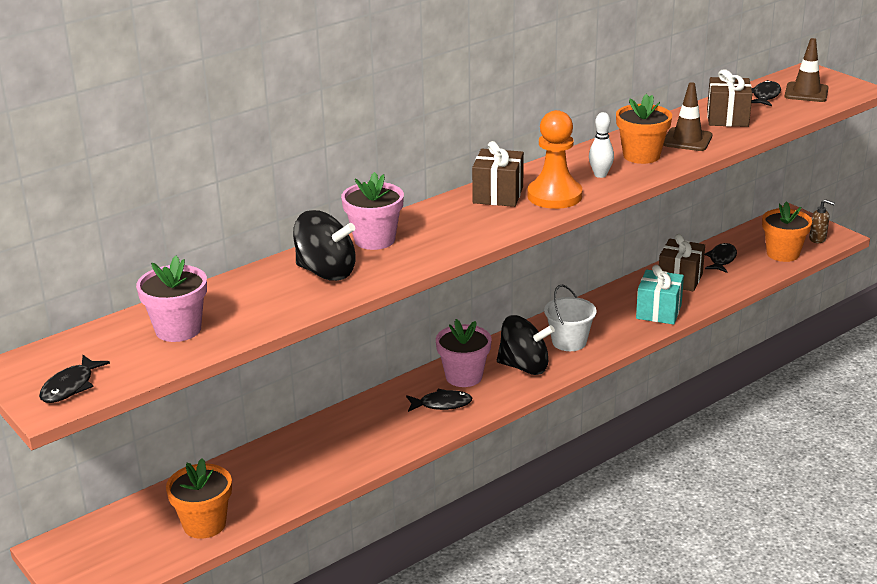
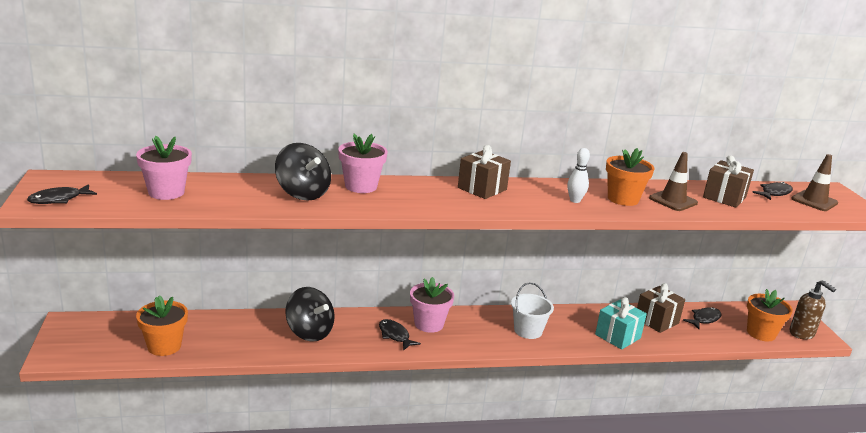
camera: 25 degrees right, 5 degrees down
(442, 404) = (395, 335): black fish -> black fish turned 150 degrees counterclockwise
(524, 367) = (478, 334): black spinning top -> black spinning top (309, 332)
(554, 196) = (522, 202): orange pawn -> none
(818, 239) = (802, 333): brown soap dispenser -> brown soap dispenser, size x1.59

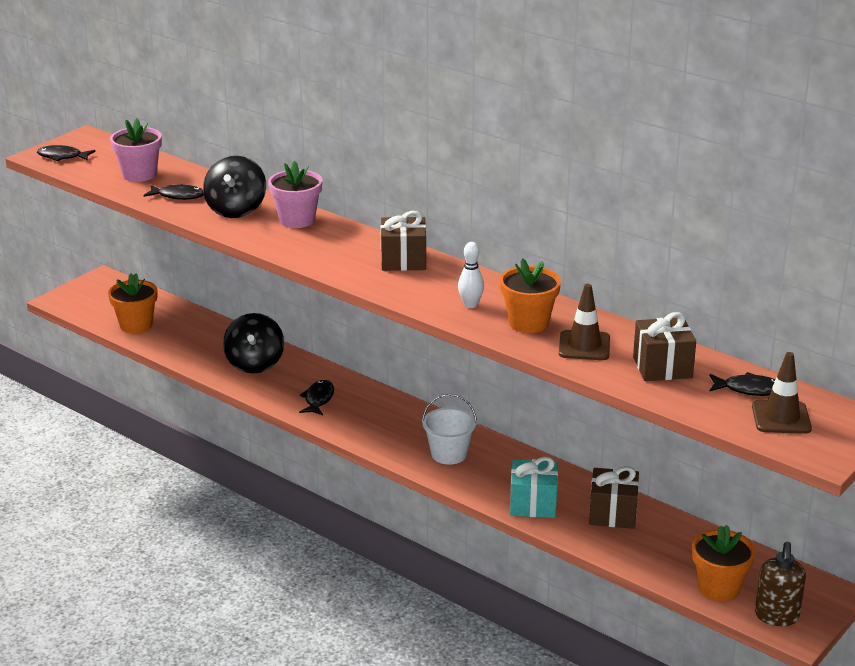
camera: 50 degrees right, 5 degrees up
(429, 324) = (366, 404): pink flower pot -> none
(704, 319) = (677, 541): black fish -> black fish (178, 196)

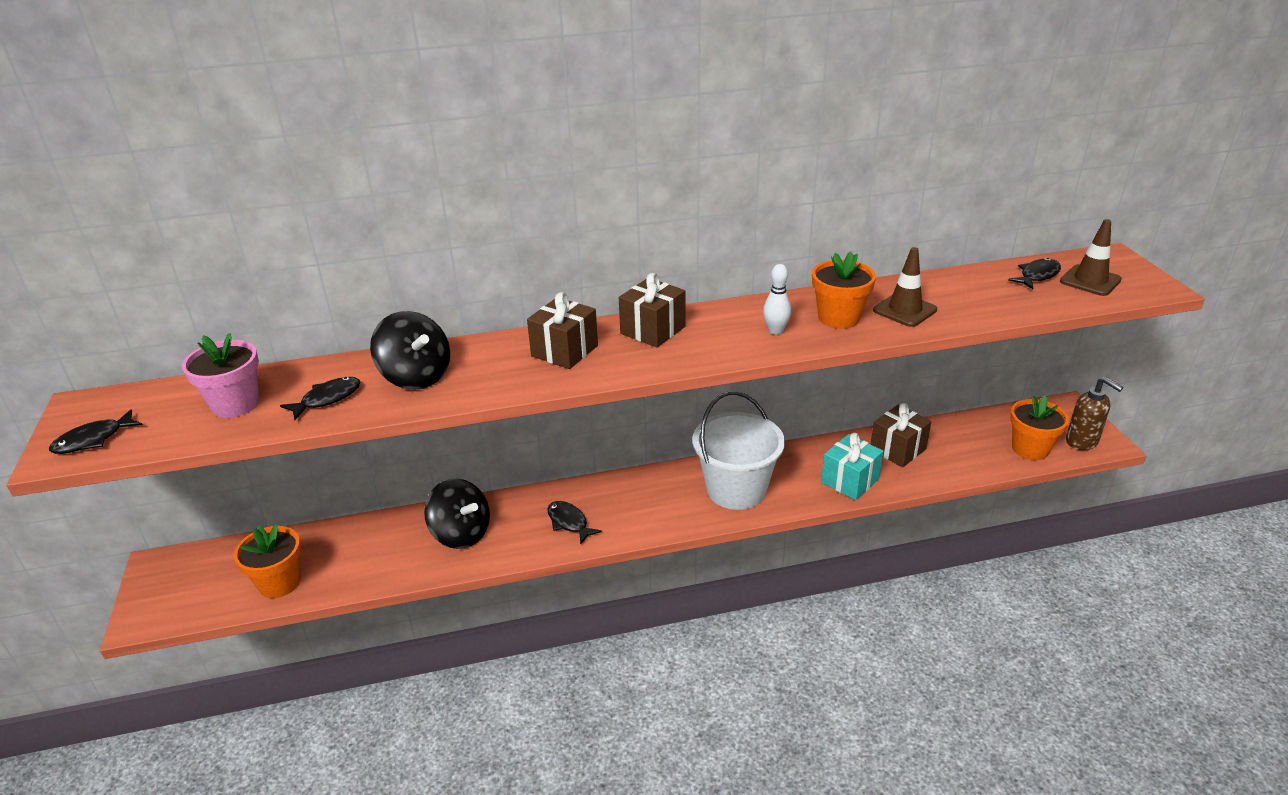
camera: 50 degrees left, 5 degrees up
(297, 220) = (493, 352): pink flower pot -> none
(449, 454) = (736, 489): white bucket -> white bucket, size x1.66
(662, 367) = (972, 293): brown gift -> brown gift (564, 351)

